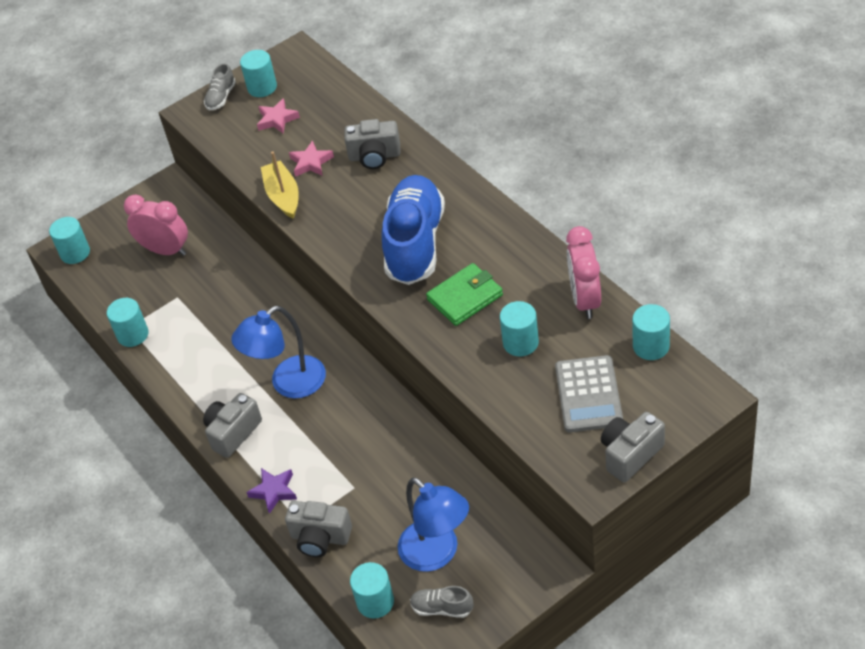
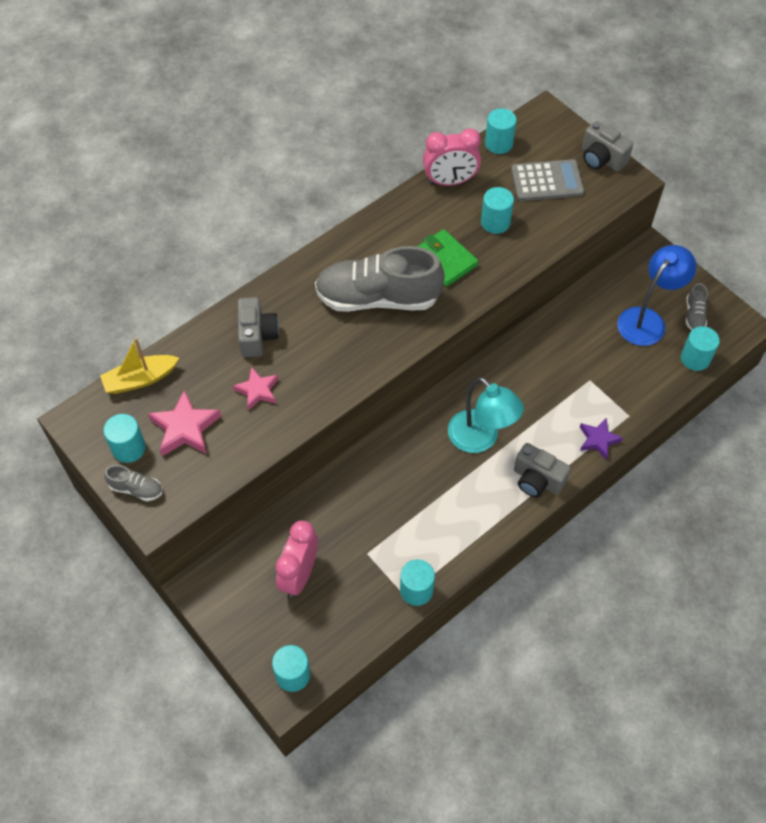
camera: 100 degrees left, 10 degrees up
(277, 119) = (185, 428): pink star -> pink star, size x1.52
(283, 196) = (303, 412): yellow boat -> yellow boat (140, 379)
(288, 384) = (480, 439): blue lamp -> turquoise lamp
(320, 538) = (641, 401): grey camera -> none
(415, 243) = (378, 298): blue shoe -> grey shoe

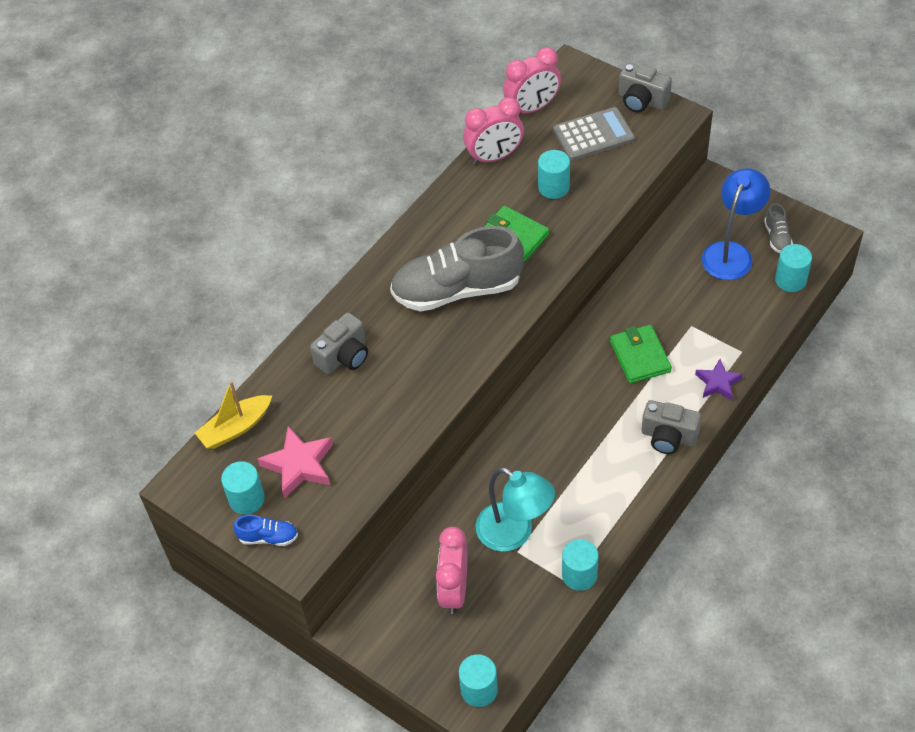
camera: 10 degrees left, 5 degrees down
(136, 489) = (268, 537): grey shoe -> blue shoe
(257, 336) = (344, 356): grey camera -> grey camera turned 60 degrees clockwise
(257, 391) = (362, 410): pink star -> none
(480, 439) = (598, 410): turquoise lamp -> turquoise lamp (514, 533)
(498, 144) = (532, 108): turquoise cylinder -> pink clock
(534, 397) = (640, 356): none -> green wallet

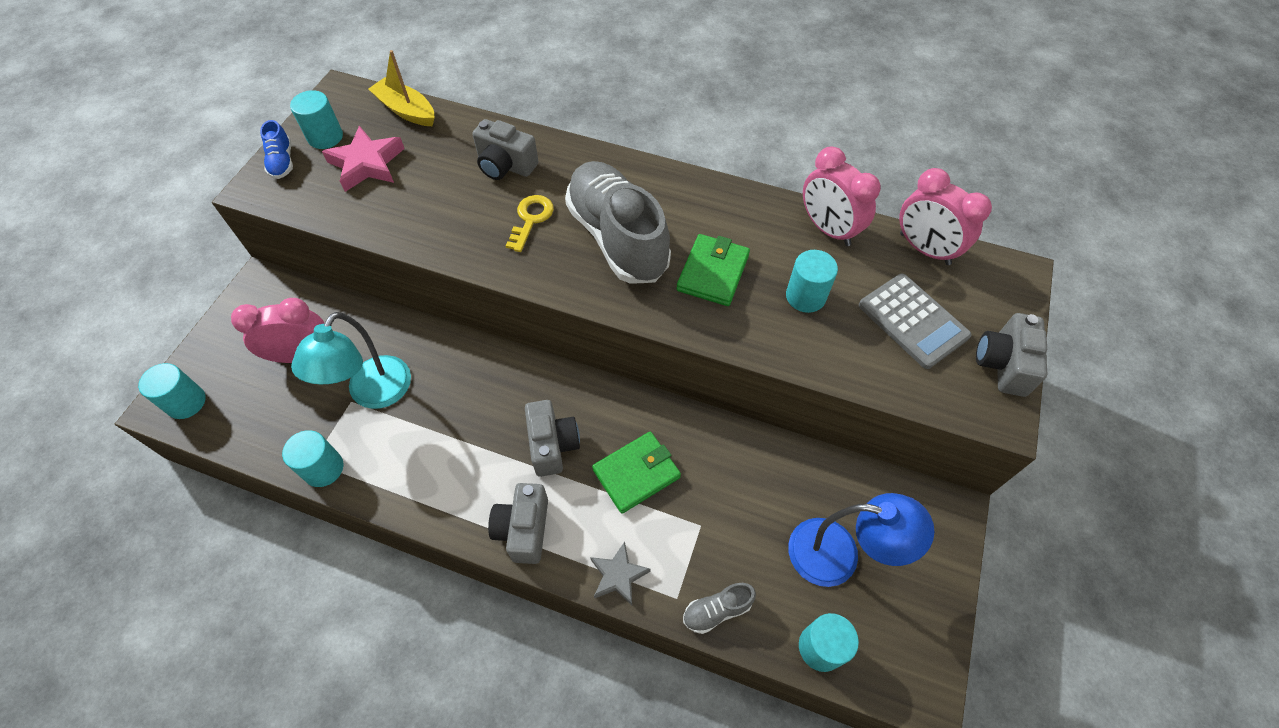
camera: 70 degrees right, 5 degrees up
(416, 346) = (531, 219): none -> yellow key
(600, 407) = (552, 445): none -> grey camera
(718, 383) = (618, 575): purple star -> grey star
(777, 237) = (890, 615): grey shoe -> grey shoe (717, 610)

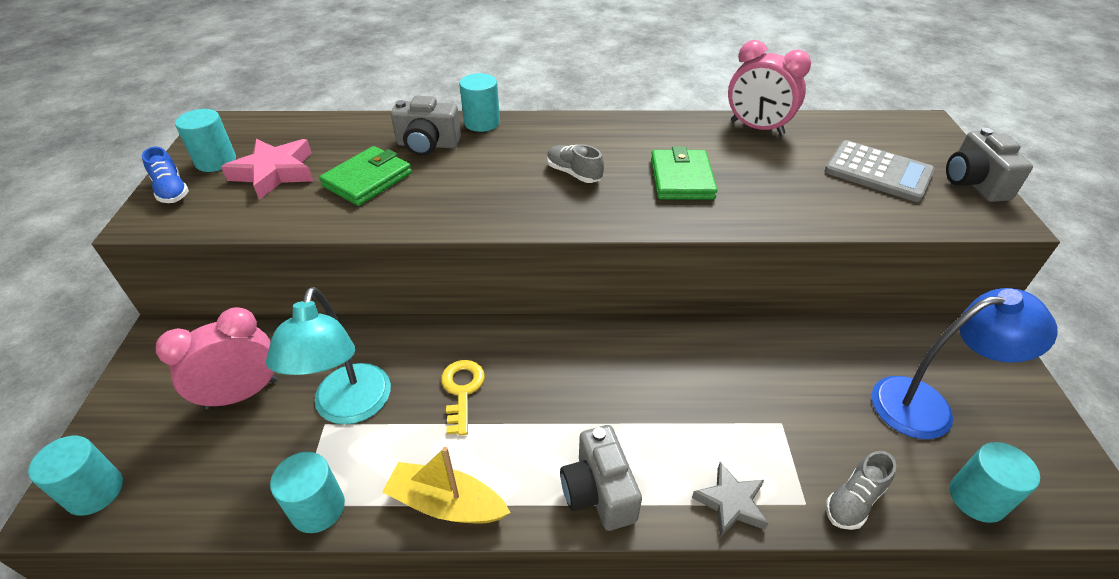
camera: 20 degrees left, 15 degrees down
(406, 110) = (299, 125): yellow boat -> yellow boat (446, 503)
(531, 219) = (478, 178): yellow key -> yellow key (462, 391)
(552, 445) = (583, 396): grey camera -> none
(617, 237) = (574, 173): grey shoe -> grey shoe, size x0.42
(636, 474) = (687, 395): green wallet -> green wallet (368, 180)
(805, 296) = (776, 176): turquoise cylinder -> turquoise cylinder (482, 123)
(924, 249) = (844, 124): pink clock -> none

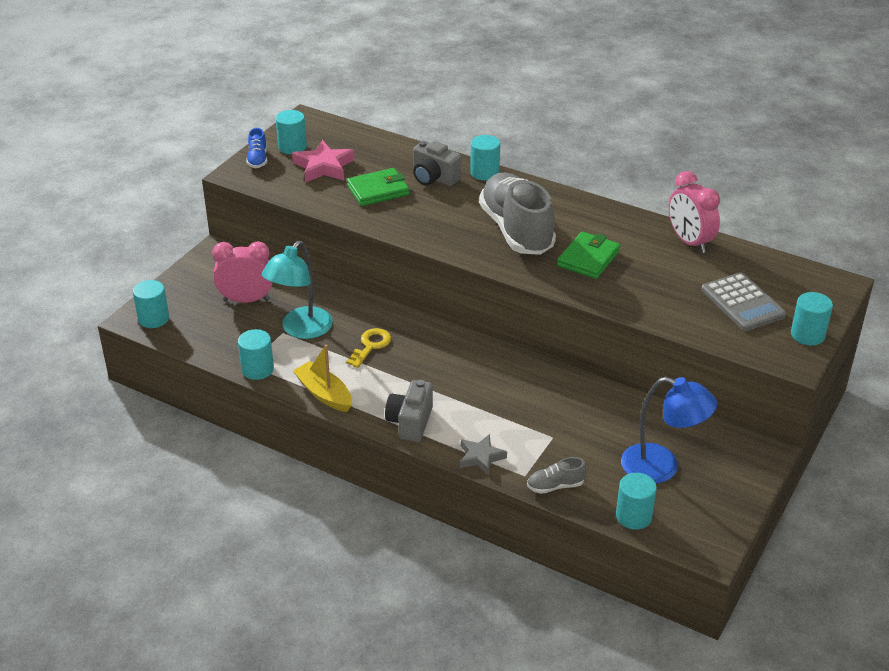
camera: 30 degrees right, 5 degrees down
(574, 173) = (516, 230): grey shoe -> grey shoe, size x2.40
(973, 183) = (807, 335): grey camera -> turquoise cylinder

